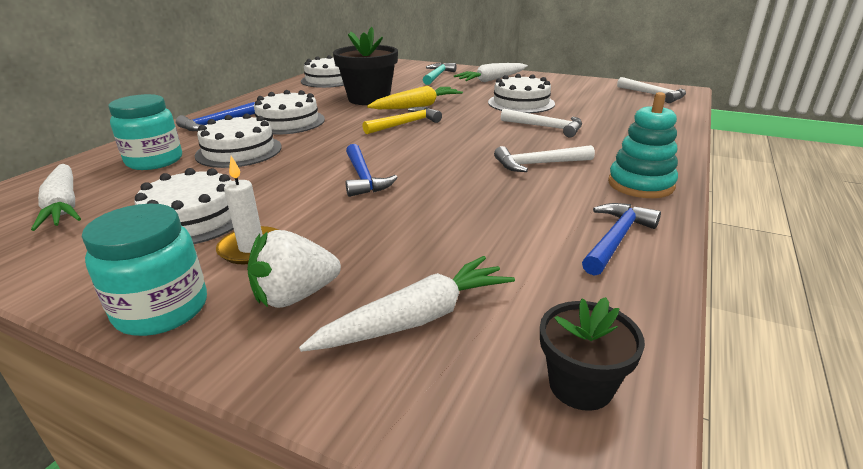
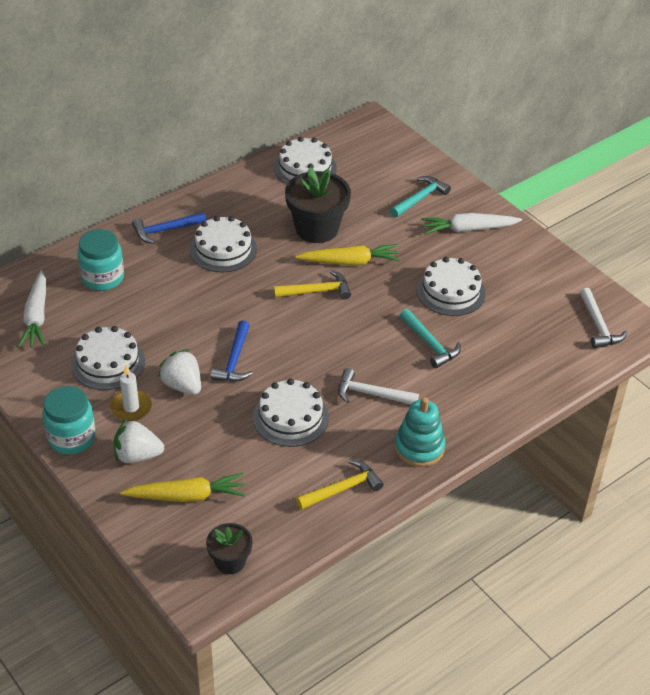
camera: 25 degrees right, 15 degrees up
(239, 151) = (166, 286): white cake -> white cake (290, 417)
(314, 211) = (182, 385): none -> white strawberry
(417, 318) = (187, 496): white carrot -> yellow carrot
(546, 127) = (430, 344): white hammer -> turquoise hammer
(616, 239) = (343, 488): blue hammer -> yellow hammer

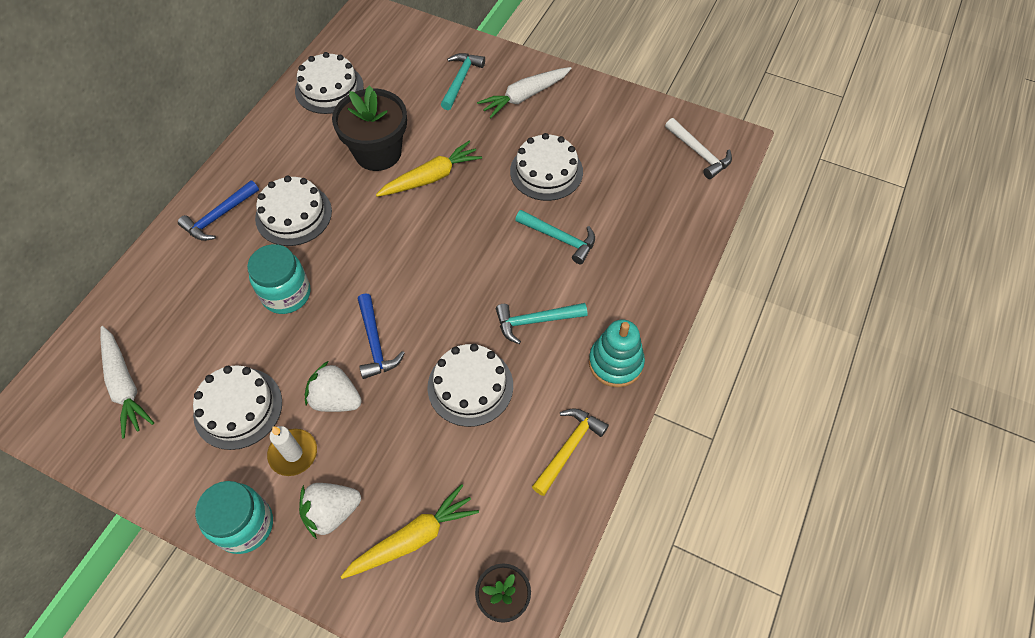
camera: 25 degrees left, 15 degrees up
(103, 278) = (178, 303): turquoise jar -> turquoise jar (286, 294)
(317, 291) = (417, 224): yellow hammer -> none
(371, 394) = (535, 321): white hammer -> turquoise hammer

